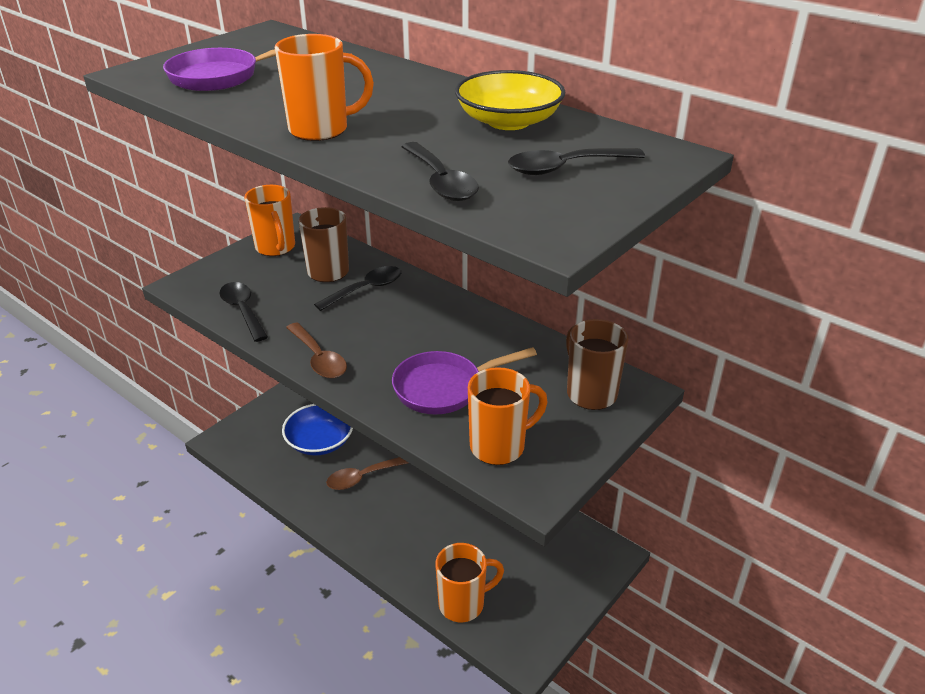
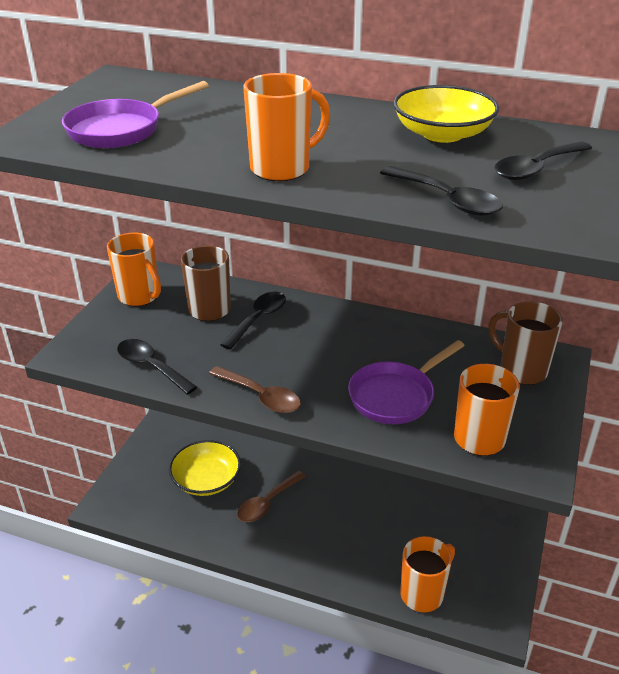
camera: 20 degrees left, 0 degrees up
(320, 441) = (206, 480): blue bowl -> yellow bowl

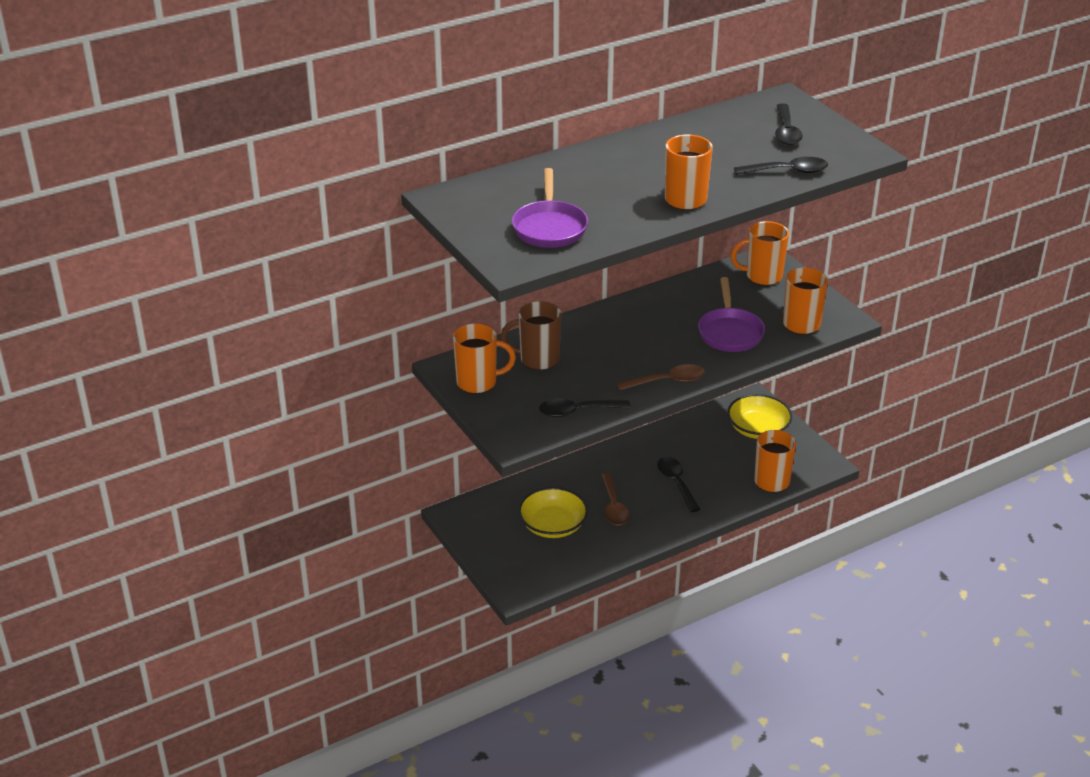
camera: 50 degrees left, 0 degrees up
(258, 319) = (579, 344): black spoon -> black spoon (676, 483)
(442, 134) = (707, 134): yellow bowl -> yellow bowl (758, 429)
(521, 370) = (762, 276): brown mug -> orange mug

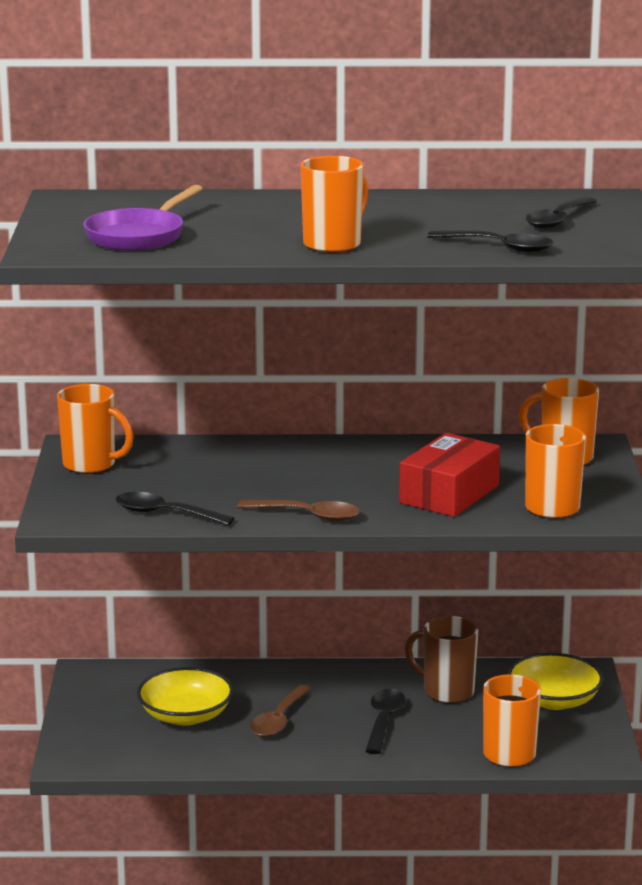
camera: 30 degrees right, 15 degrees down
(537, 359) = (185, 463): brown mug -> brown mug (447, 692)
(730, 332) = (449, 494): purple pan -> red box

